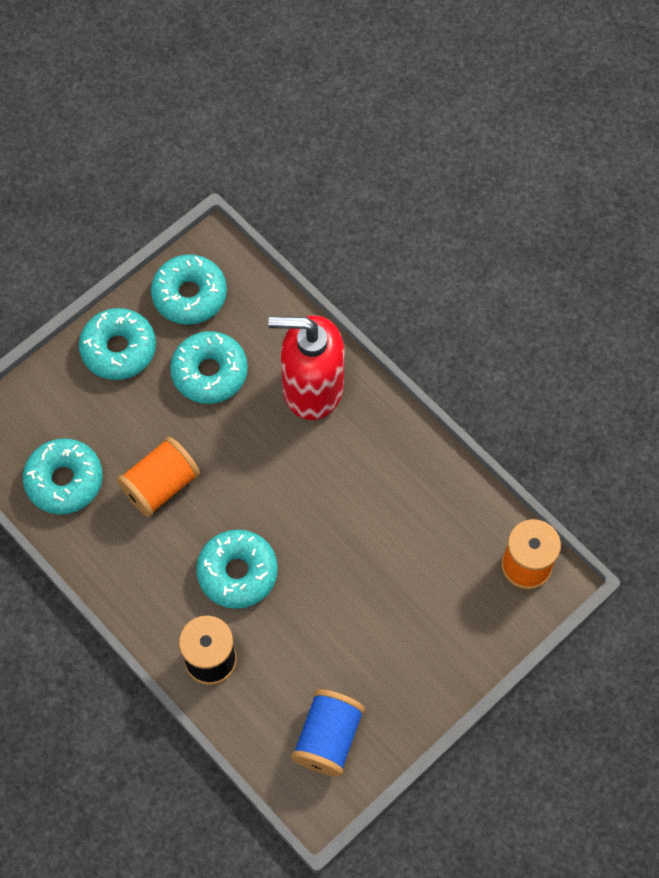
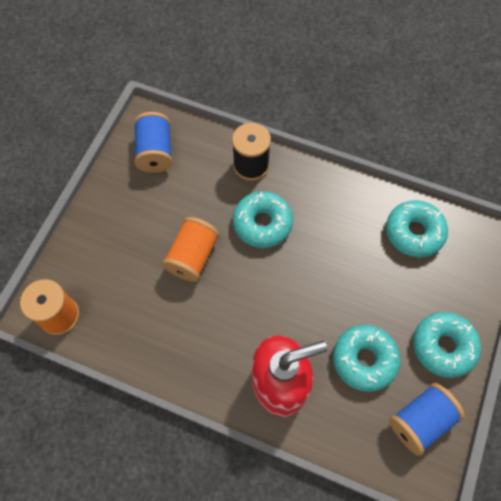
camera: 155 degrees right, 0 degrees up
(160, 485) = (348, 258): orange spool -> orange spool (193, 256)
(189, 295) = (420, 421): turquoise donut -> blue spool

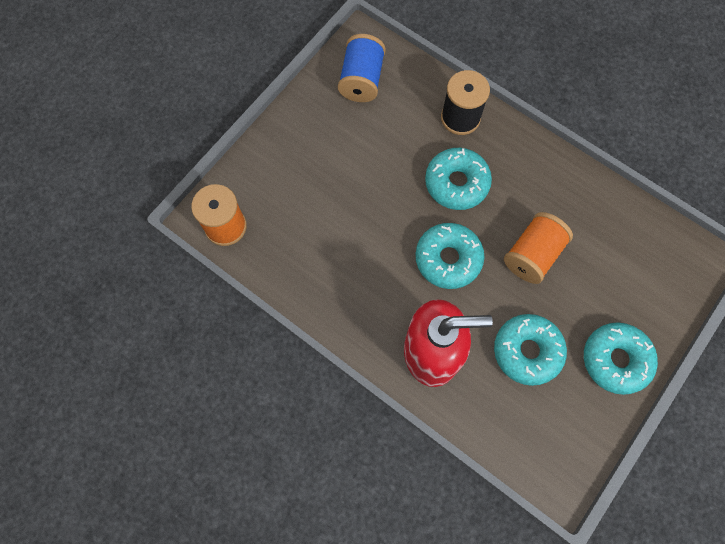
camera: 15 degrees right, 5 degrees up
(193, 256) = (374, 200): orange spool -> orange spool (532, 255)
(414, 232) = (618, 233): turquoise donut -> turquoise donut (448, 259)
(420, 421) = (569, 428): blue spool -> none

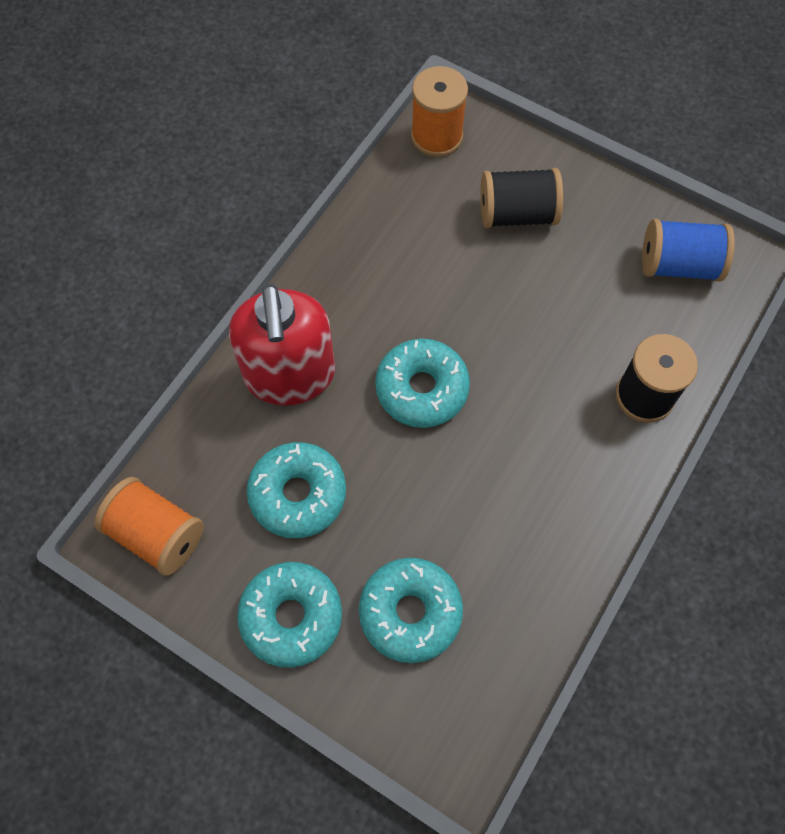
camera: 85 degrees right, 5 degrees down
(306, 177) = (517, 214): none -> black spool
(456, 183) = (537, 395): turquoise donut -> turquoise donut (410, 612)
(532, 255) = (440, 500): orange spool -> orange spool (157, 534)

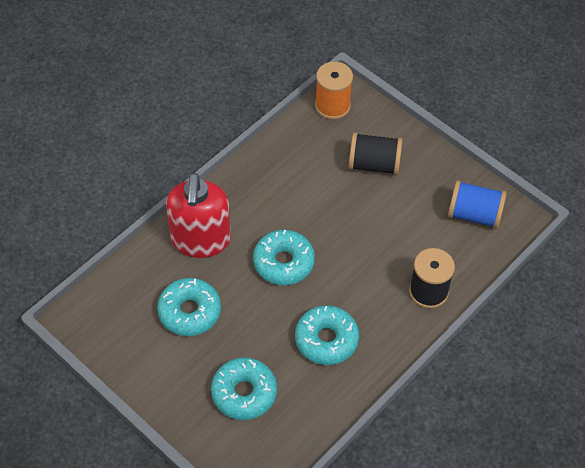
camera: 10 degrees right, 10 degrees down
(157, 534) = (97, 319): orange spool -> none
(291, 617) = (169, 382): turquoise donut -> turquoise donut (326, 340)

